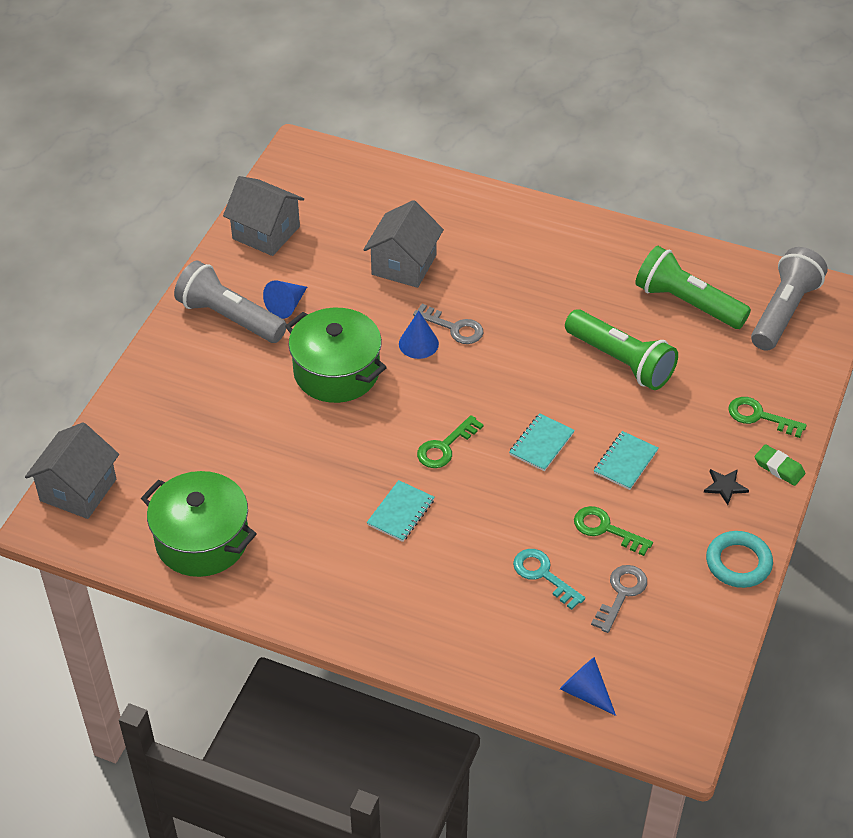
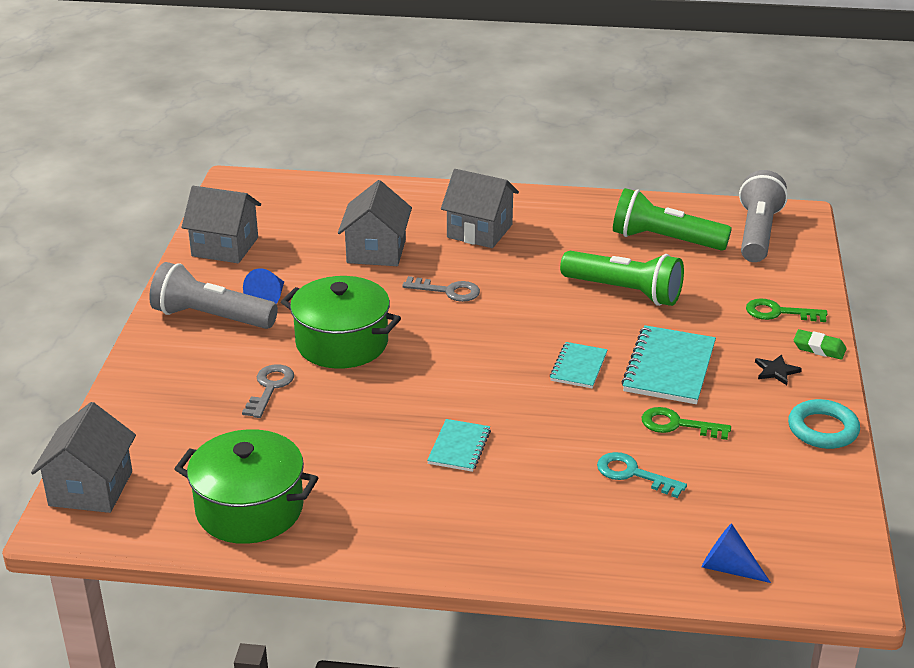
camera: 15 degrees left, 15 degrees down
(418, 343) = (417, 308): blue cone -> none
(445, 447) = (481, 385): green key -> none
(511, 257) = (479, 231): none -> grey house
(621, 593) = (721, 475): grey key -> grey key (270, 388)
(625, 462) = (669, 368): turquoise notebook -> turquoise notebook, size x1.70

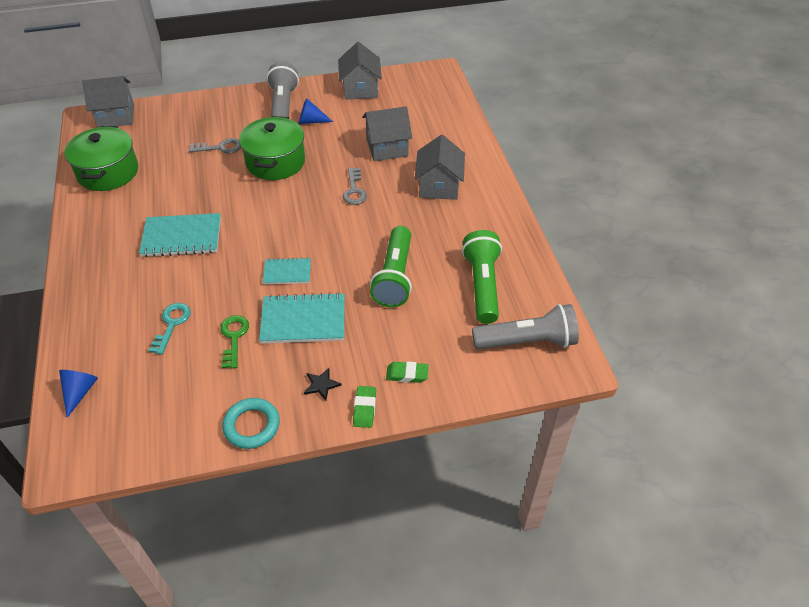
camera: 70 degrees right, 15 degrees up
(459, 447) = (182, 237): turquoise notebook -> turquoise notebook, size x1.70
(778, 312) = (407, 374): green key -> green eraser

